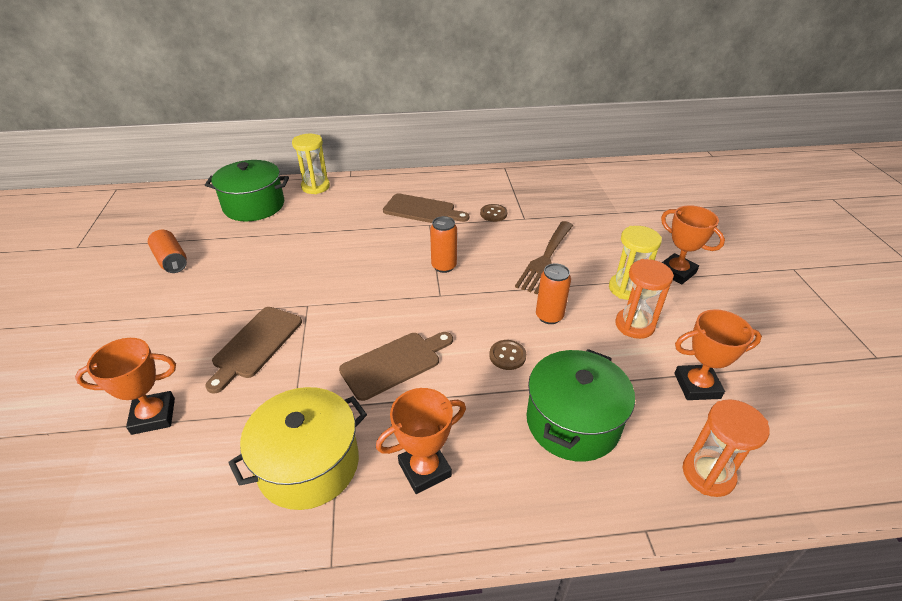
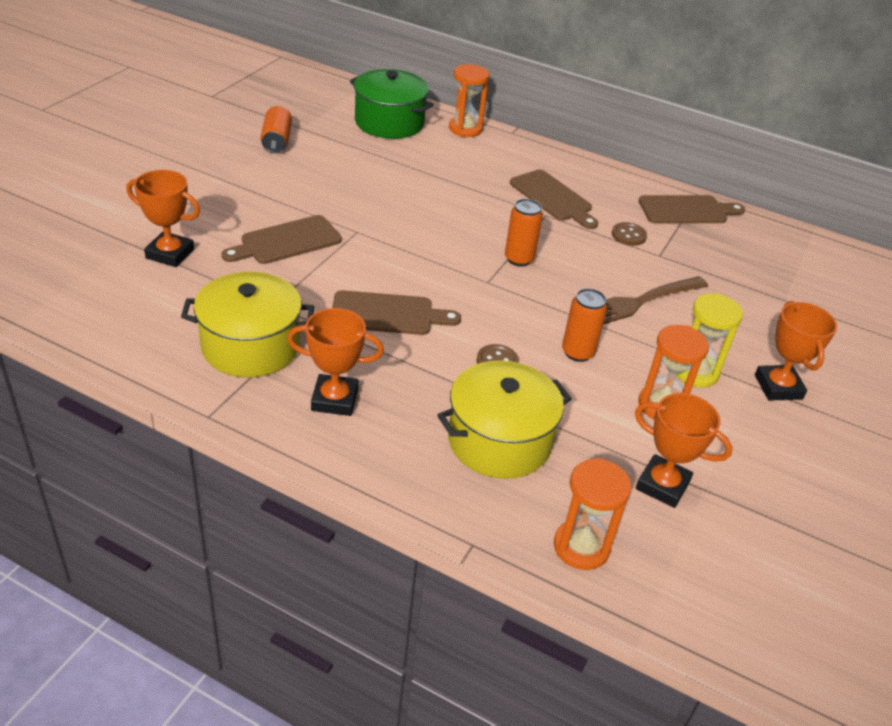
camera: 30 degrees right, 0 degrees up
(315, 187) = (465, 129): yellow hourglass -> orange hourglass
(508, 181) = (686, 210): none -> brown cutting board
(572, 422) = (499, 441): green pot -> yellow pot

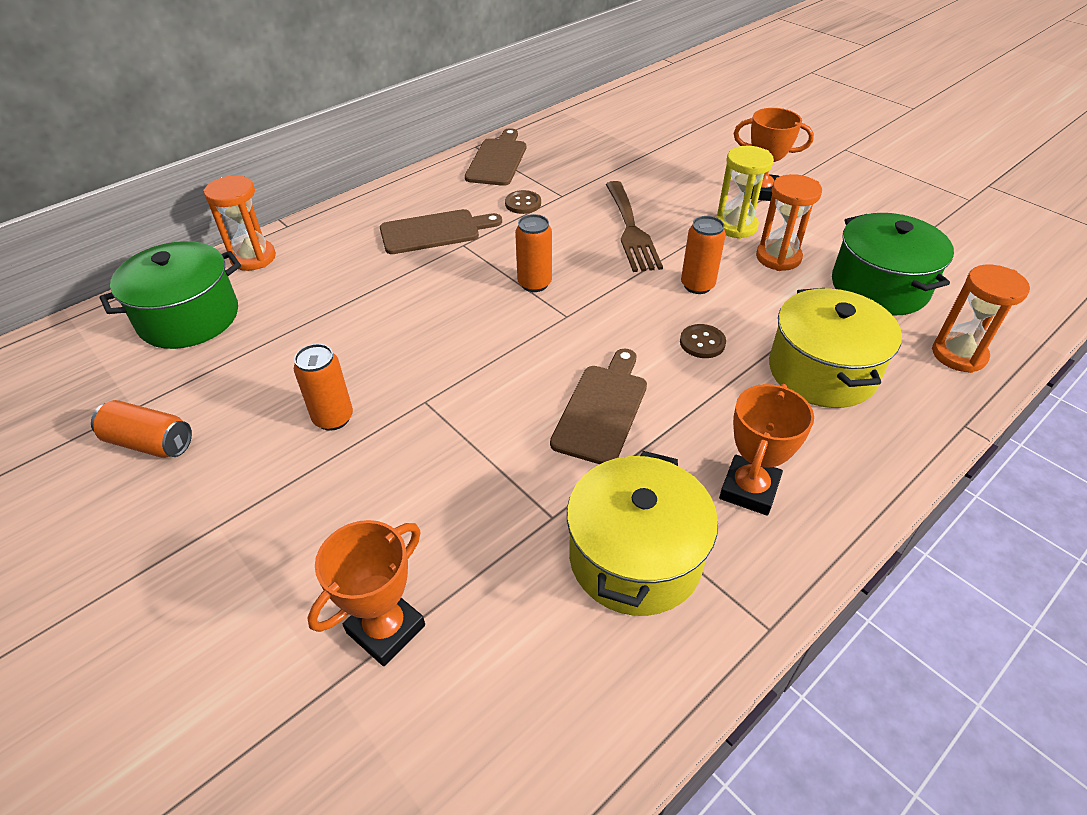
camera: 65 degrees left, 5 degrees up
(286, 241) = (415, 477): brown cutting board -> none
(324, 198) = (333, 418): none -> orange can
(662, 485) = (879, 287): orange trophy -> green pot

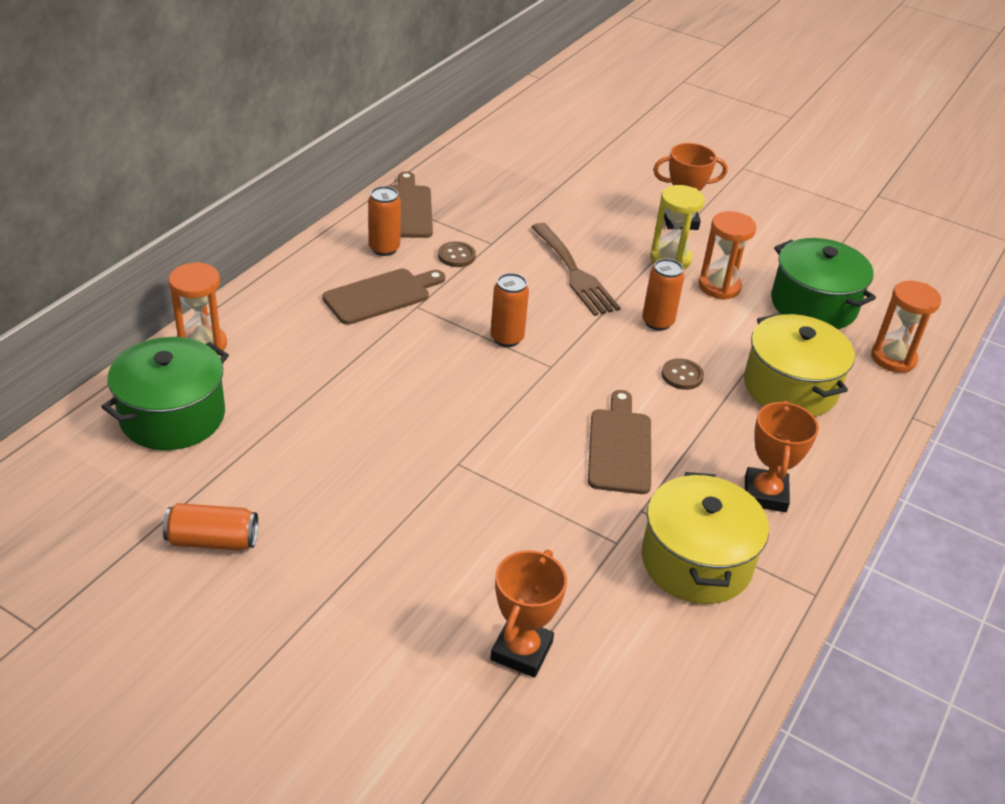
camera: 20 degrees left, 5 degrees down
(333, 418) = (380, 491): orange can -> orange can (384, 248)

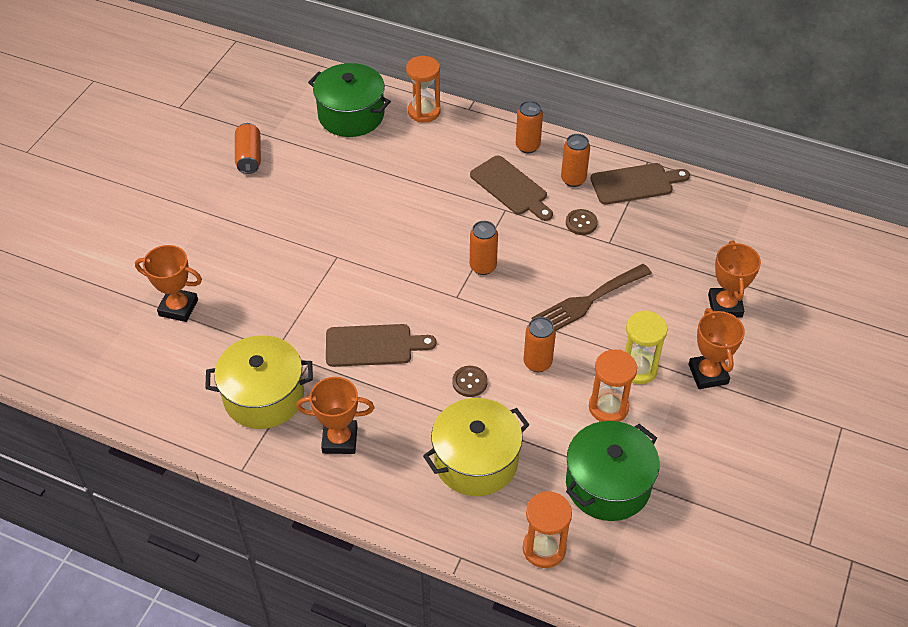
camera: 85 degrees right, 10 degrees up
(312, 271) = (527, 146): none -> orange can
(595, 193) = (725, 306): none -> orange trophy

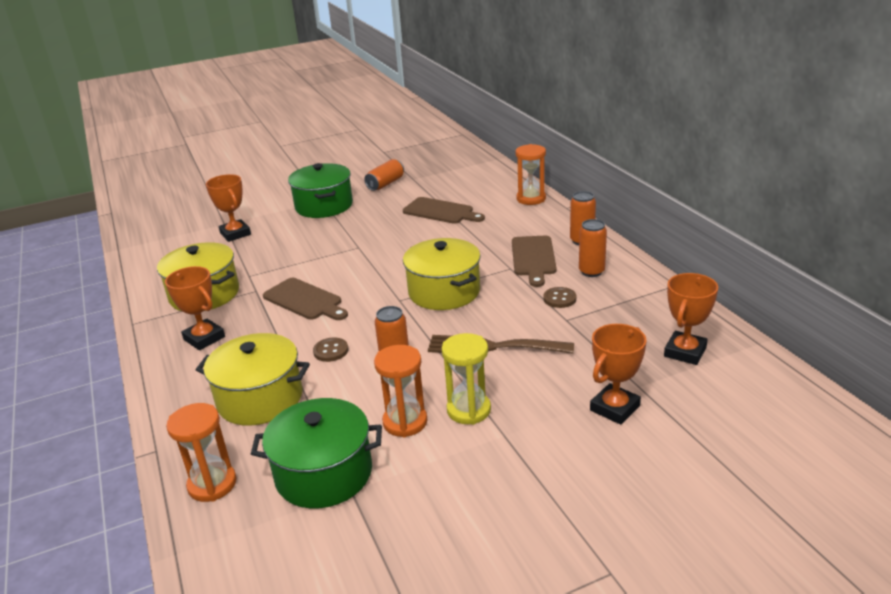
camera: 45 degrees right, 20 degrees down
(351, 115) = (478, 185): green pot -> green pot (324, 206)
(483, 266) = (444, 292): orange can -> yellow pot
(635, 184) = (644, 294): brown cutting board -> brown cutting board (441, 211)
(708, 374) = (526, 448): orange trophy -> orange trophy (685, 352)

